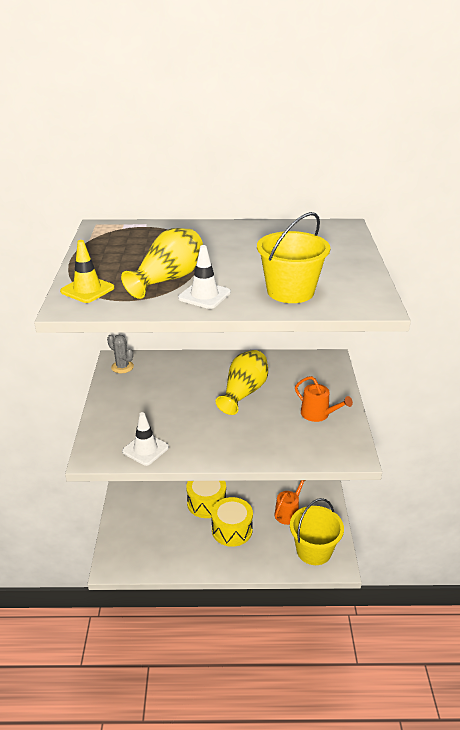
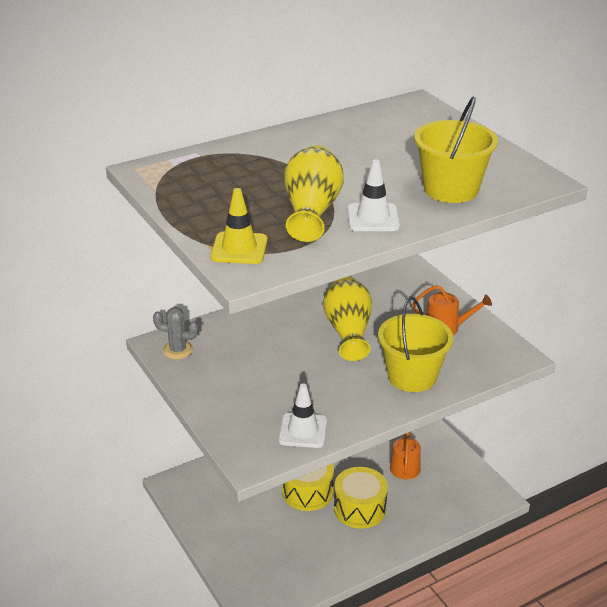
camera: 30 degrees left, 0 degrees up
(314, 550) = (461, 493): yellow bucket -> yellow bucket (412, 376)

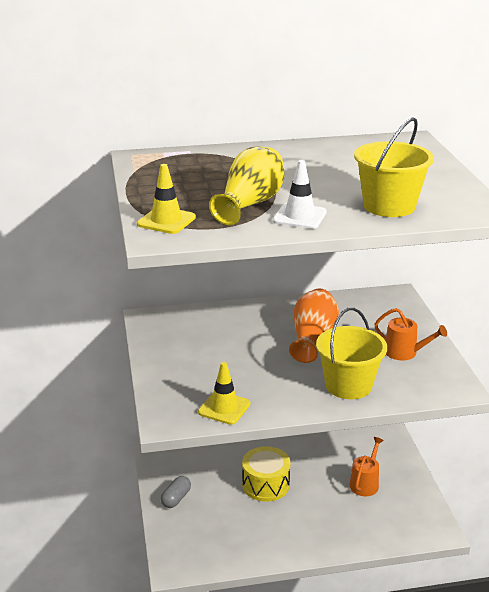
camera: 20 degrees right, 5 degrees down
(177, 350) = (158, 325): grey cactus -> none
(221, 531) = (176, 498): none -> grey capsule
(303, 431) = (224, 408): white traffic cone -> yellow traffic cone
(348, 331) = (312, 338): yellow vase -> orange vase
(359, 508) = (305, 510): yellow drum -> none

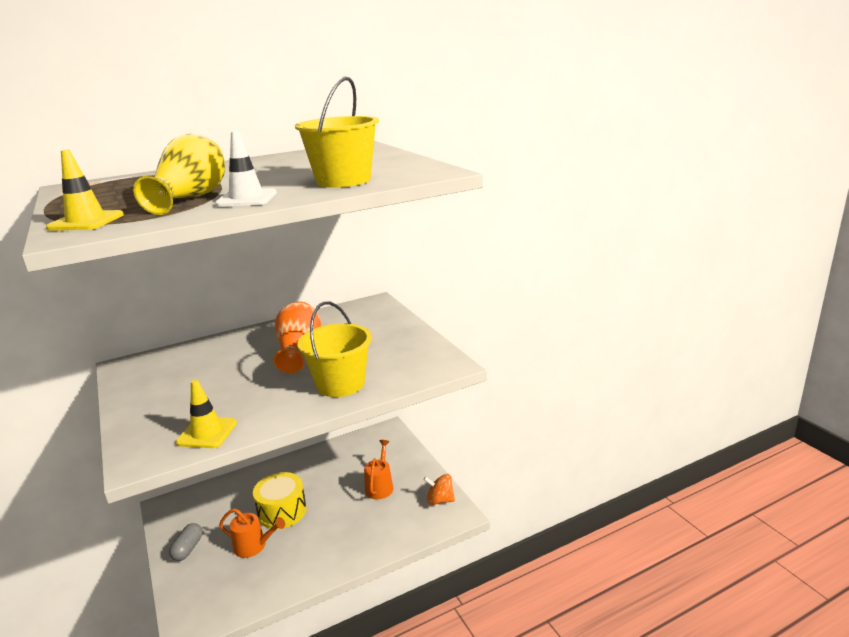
camera: 15 degrees left, 5 degrees down
(404, 352) = (391, 345): orange watering can -> orange watering can (253, 546)
(424, 512) = (440, 500): none -> orange spinning top

